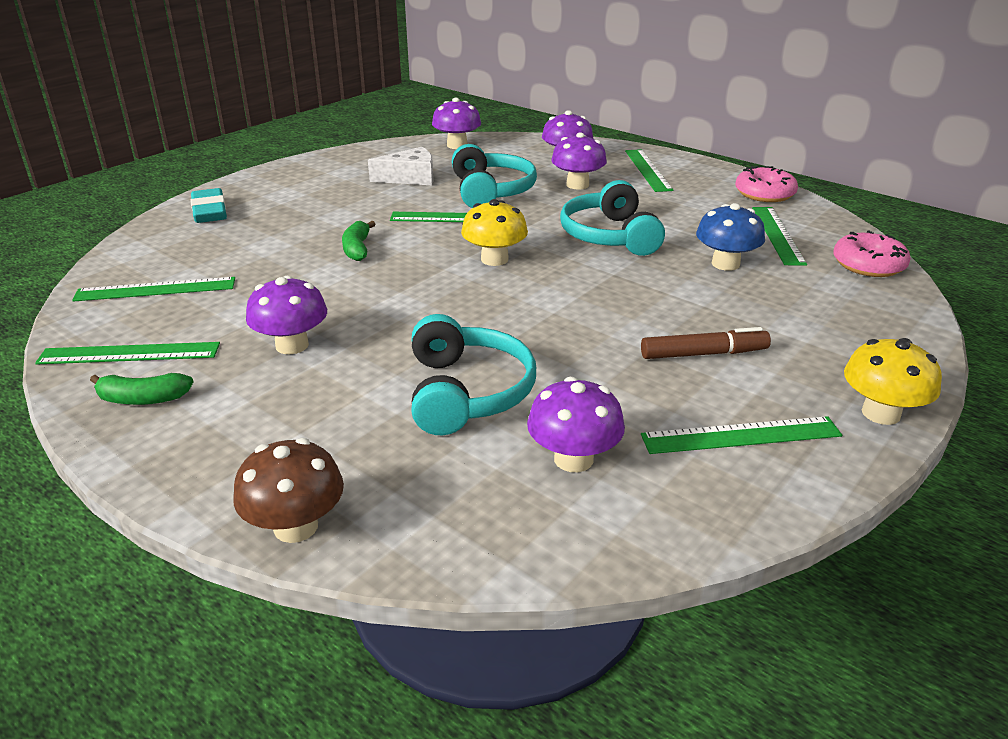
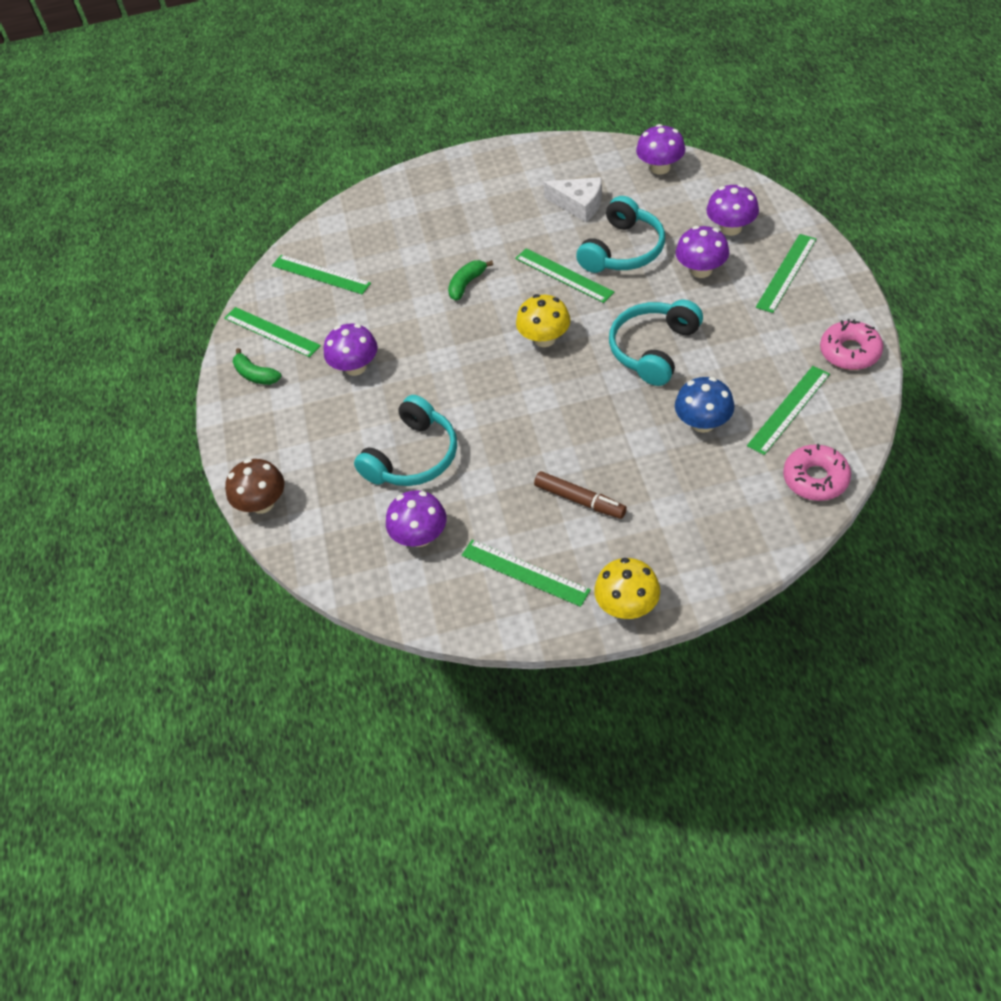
camera: 45 degrees right, 20 degrees up
(209, 211) = (407, 194): turquoise eraser -> none

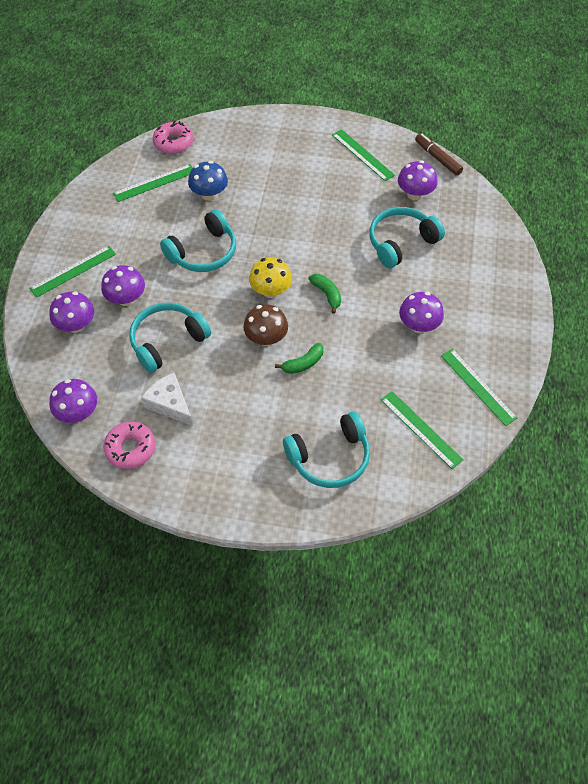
camera: 165 degrees left, 5 degrees up
(255, 375) = (499, 351): green banana -> green banana (327, 294)
(262, 503) = (512, 250): brown mushroom -> brown mushroom (266, 338)
(401, 223) = (330, 457): none -> turquoise headphones
(564, 275) = (225, 338): green ruler -> none
(580, 500) = (310, 179): brown marker -> brown marker (437, 158)
(627, 605) = (316, 122): yellow mushroom -> none
(850, 352) = (88, 201): pink donut -> pink donut (130, 448)

